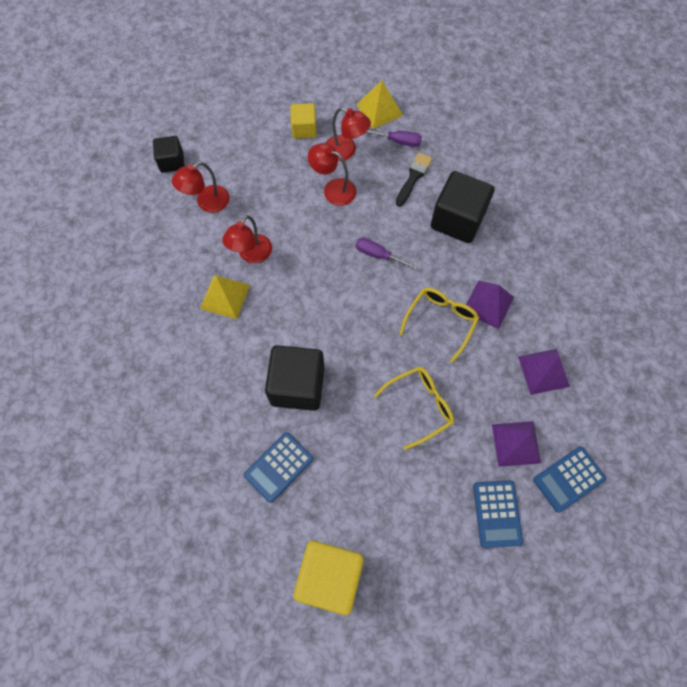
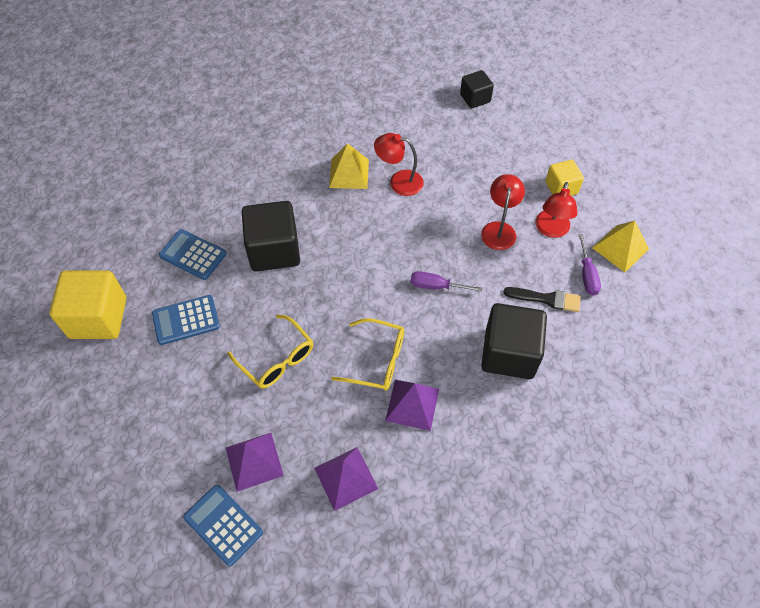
camera: 75 degrees right, 10 degrees down
(207, 203) = (442, 135): red lamp -> none
(378, 255) = (436, 286): purple screwdriver -> purple screwdriver turned 90 degrees counterclockwise
(497, 513) = (174, 454): blue calculator -> blue calculator (186, 320)

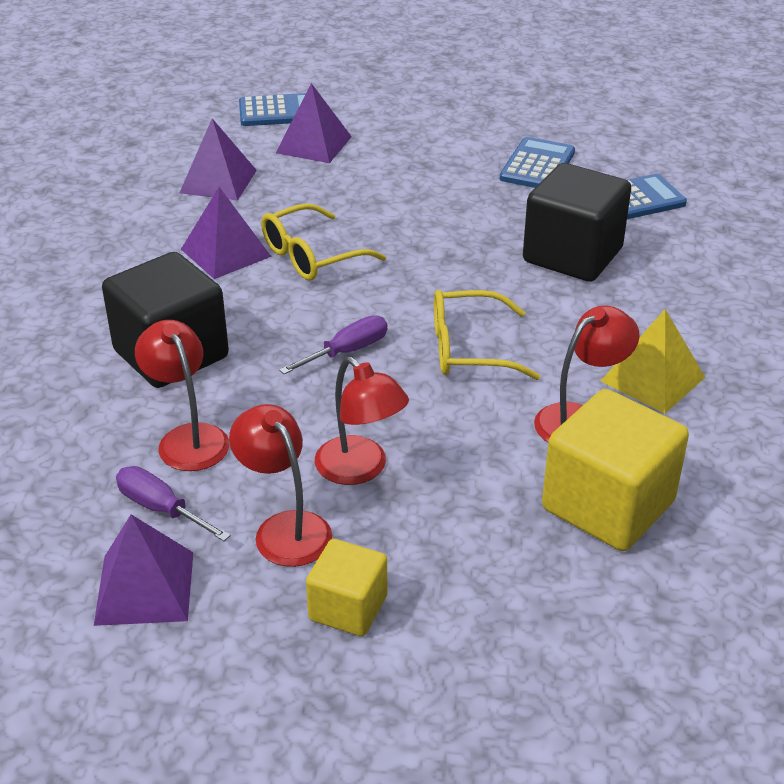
camera: 130 degrees right, 20 degrees down
(98, 318) = (606, 122): yellow cube -> yellow cube (608, 505)
(277, 359) = (408, 197): yellow glasses -> yellow glasses (468, 349)
(475, 98) = (707, 647): black cube -> none
(546, 299) = (188, 438): black brush -> red lamp
(620, 248) = (145, 587): yellow pyramid -> purple pyramid

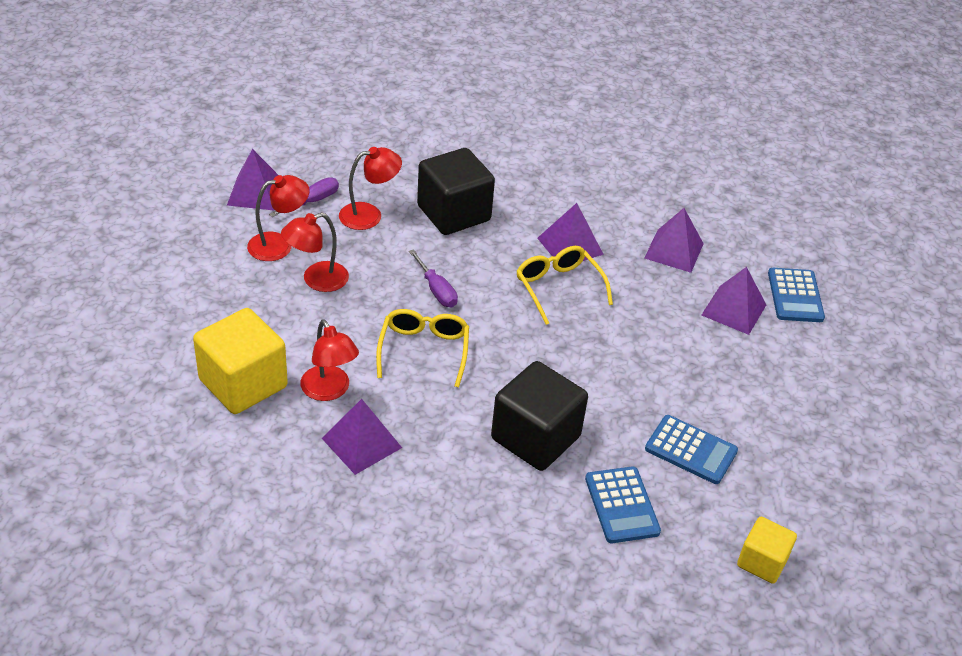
camera: 95 degrees right, 5 degrees up
(348, 608) = (209, 260): yellow cube -> yellow cube (762, 562)
(652, 379) = (361, 442): yellow pyramid -> purple pyramid

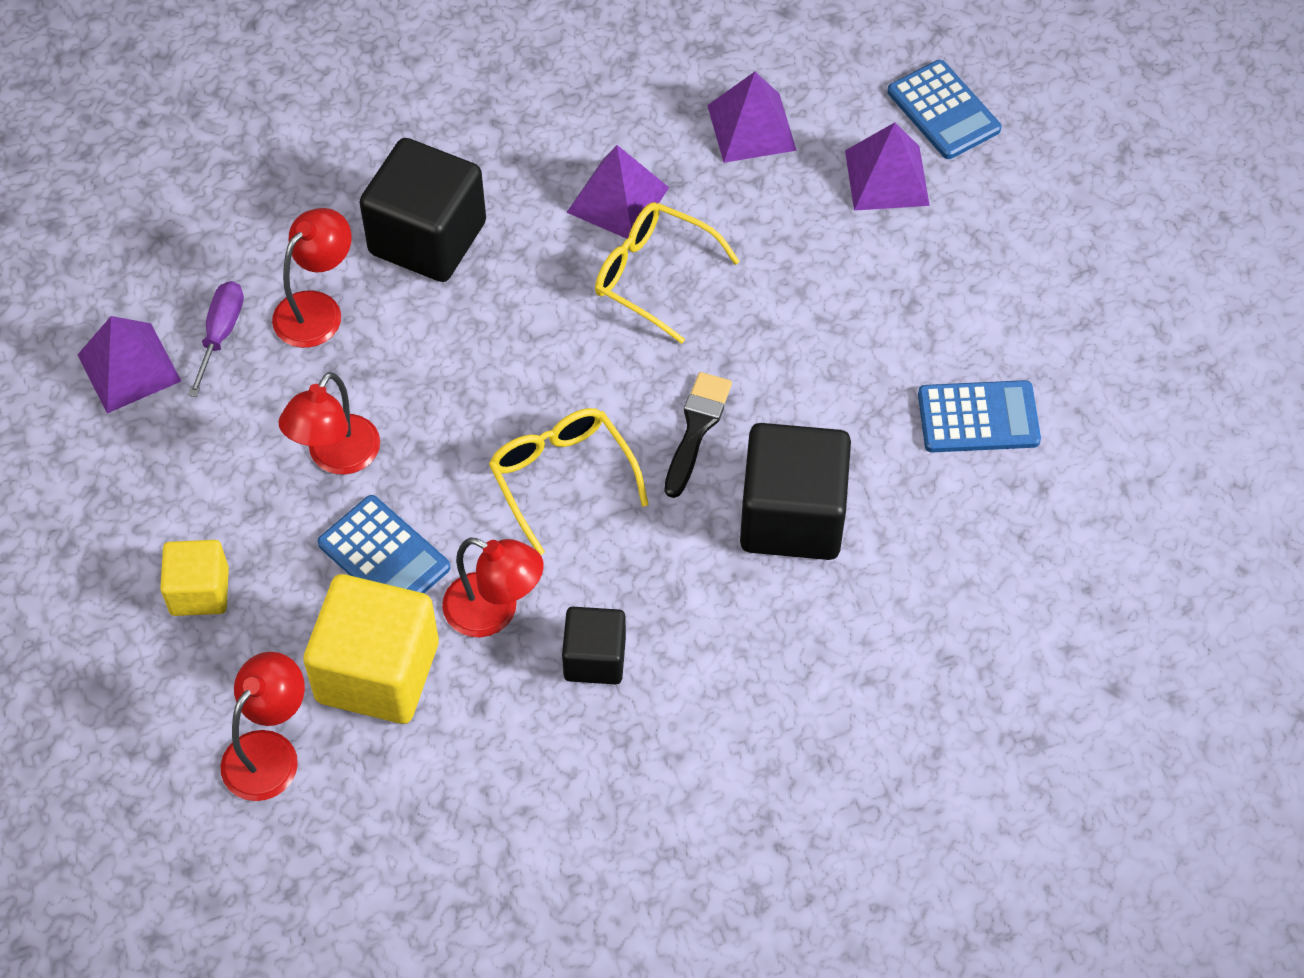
camera: 30 degrees left, 15 degrees up
(279, 244) = (237, 432): red lamp -> red lamp (269, 752)
(361, 442) = (594, 658): purple pyramid -> black cube
(436, 290) = (504, 376): purple screwdriver -> none
(518, 367) = (696, 428): none -> black brush
(622, 505) = (955, 544): blue calculator -> blue calculator (384, 556)
(762, 562) = (1154, 517): yellow cube -> yellow cube (199, 591)

